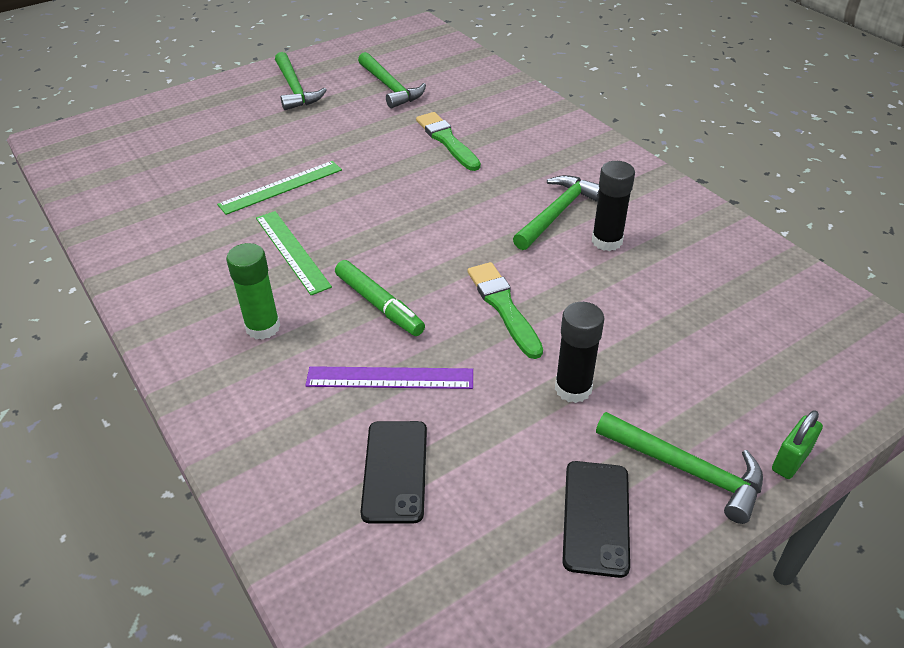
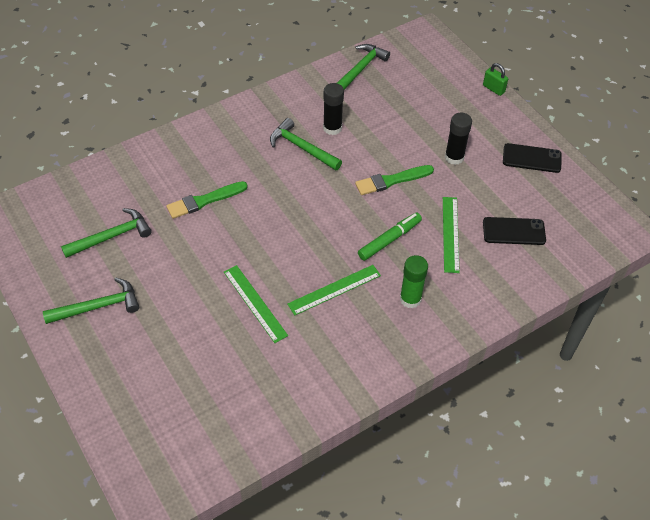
camera: 90 degrees left, 10 degrees up
(390, 378) = (450, 234): purple ruler -> green ruler
(687, 470) = (502, 124): green hammer -> green hammer (360, 69)

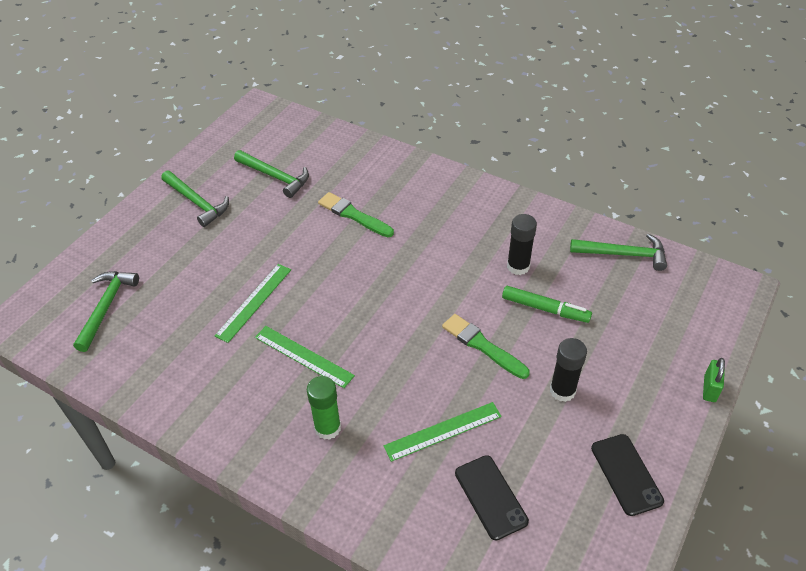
camera: 65 degrees right, 5 degrees down
(302, 148) = (472, 254): green hammer -> green hammer (106, 307)
(389, 240) = (398, 376): green marker -> green marker (545, 309)

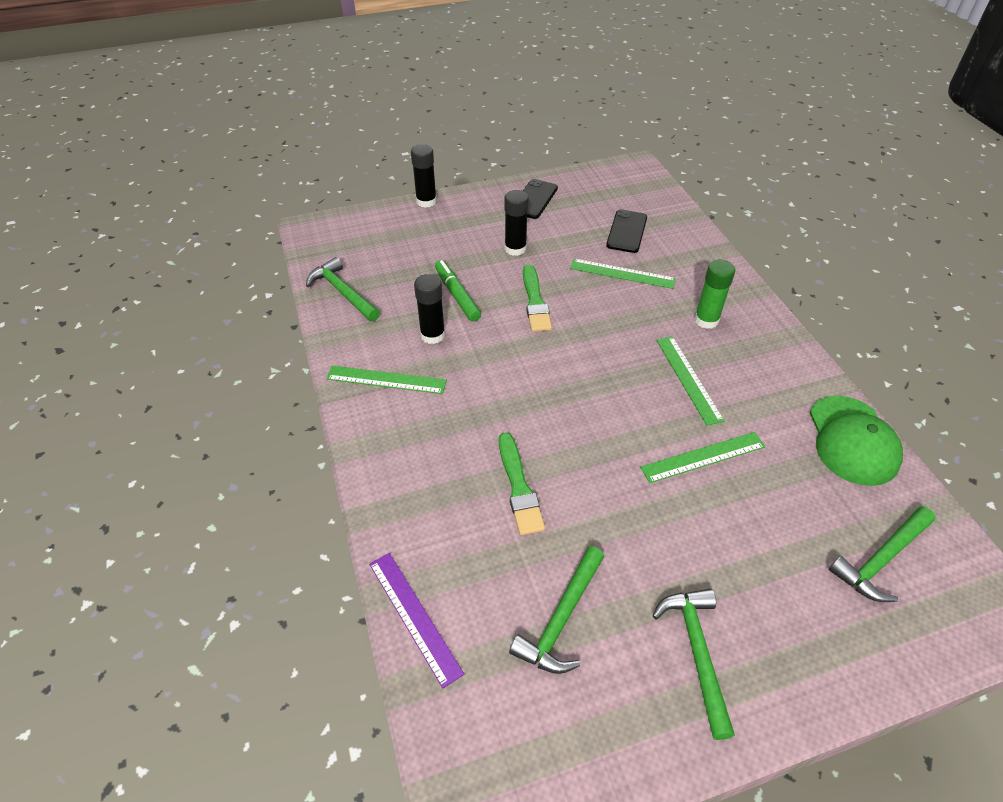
camera: 140 degrees left, 0 degrees up
(149, 384) = (852, 440): none -> green cap
(275, 177) = (561, 619): green hammer -> green hammer turned 135 degrees counterclockwise
(346, 139) = (414, 616): none -> purple ruler
(504, 220) = (386, 380): none -> green ruler
(709, 389) = (426, 201): green padlock -> black glue stick

